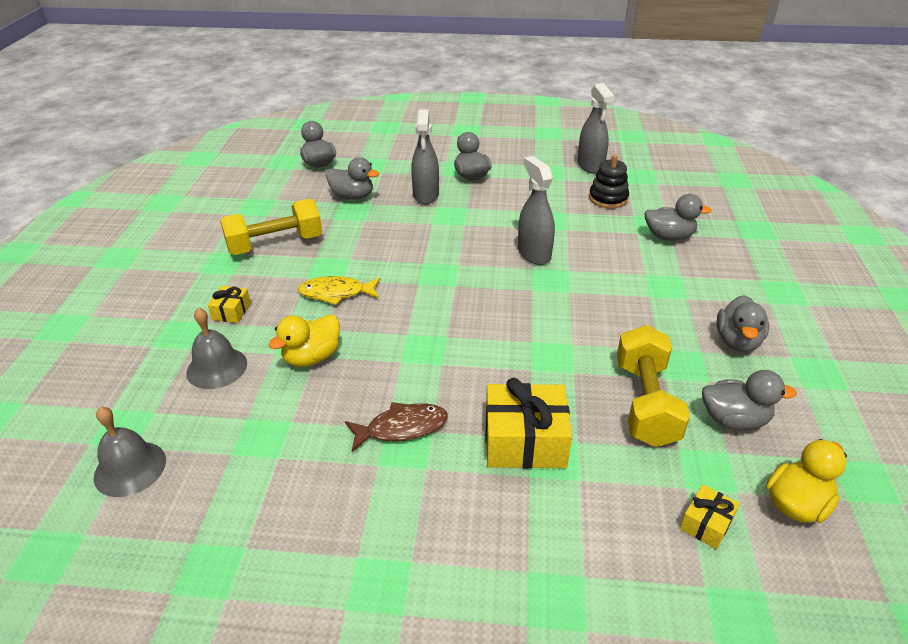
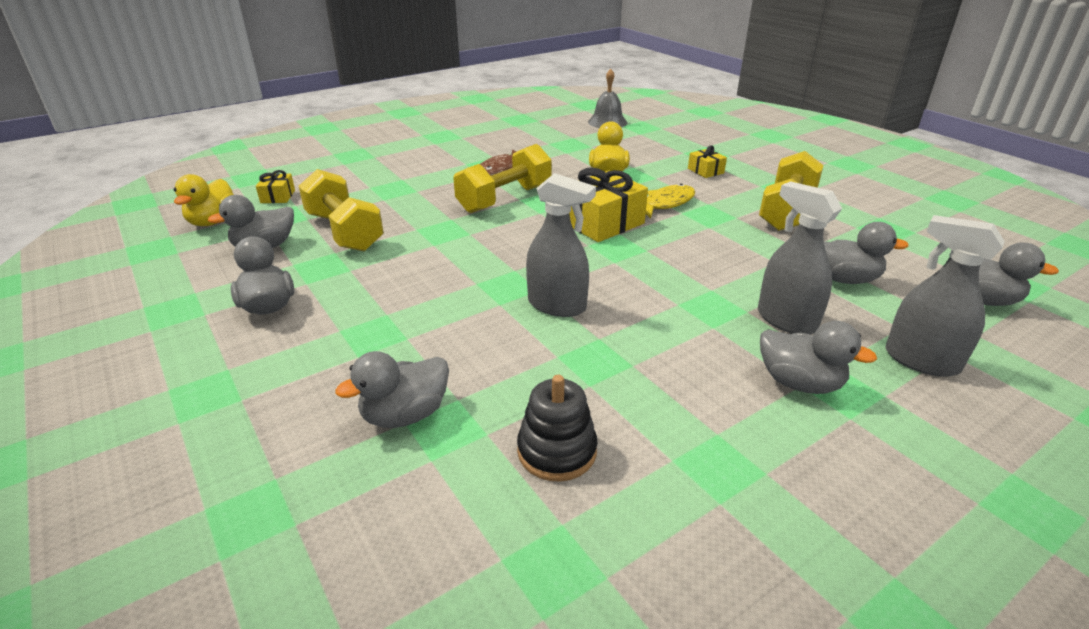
camera: 140 degrees right, 5 degrees down
(217, 368) = (650, 152): grey bell -> none
(352, 196) = (845, 279): grey duck -> grey duck turned 150 degrees counterclockwise
(455, 371) = (505, 199): none -> yellow dumbbell
(525, 441) = (418, 188): yellow gift -> yellow gift (602, 223)
(590, 166) = (676, 537): grey spray bottle -> grey spray bottle (921, 360)

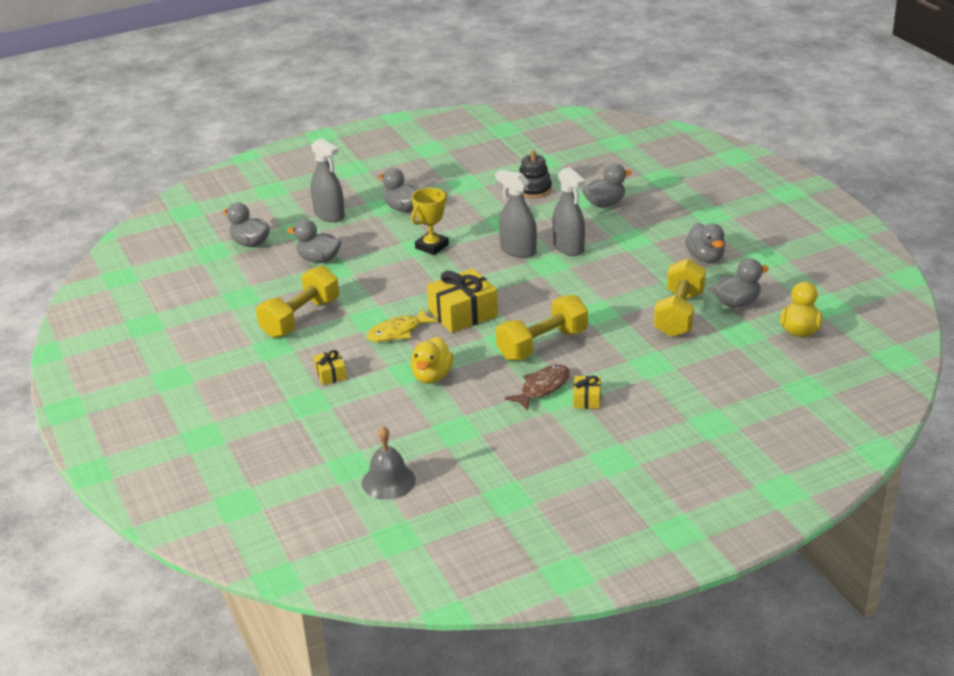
camera: 170 degrees left, 0 degrees up
(278, 196) = (761, 359): yellow gift -> yellow gift (587, 399)
(344, 232) = (679, 314): yellow dumbbell -> yellow dumbbell turned 45 degrees clockwise
(694, 306) = (432, 246): none -> yellow trophy
(786, 320) = (382, 237): grey spray bottle -> grey spray bottle (569, 247)

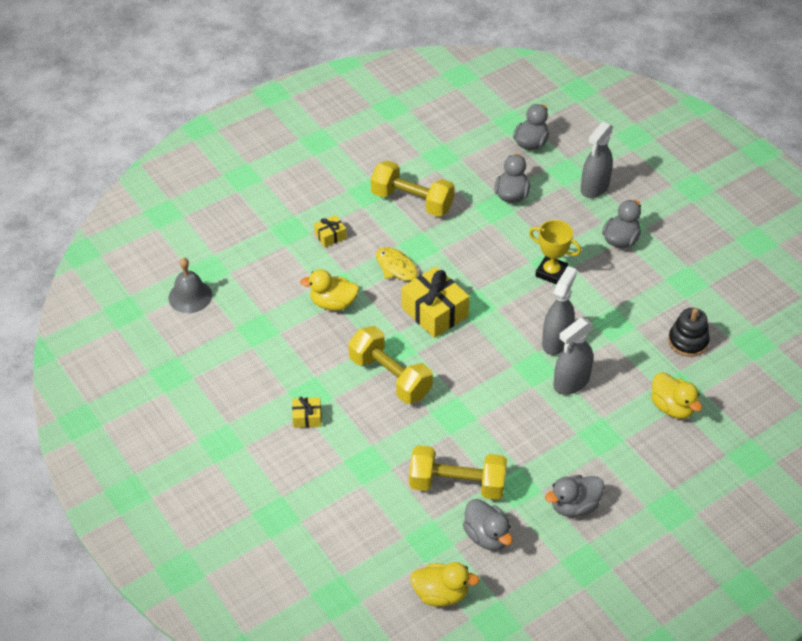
camera: 80 degrees right, 15 degrees up
(542, 388) = (322, 383): brown fish -> none
(605, 204) = (672, 407): grey duck -> yellow duck

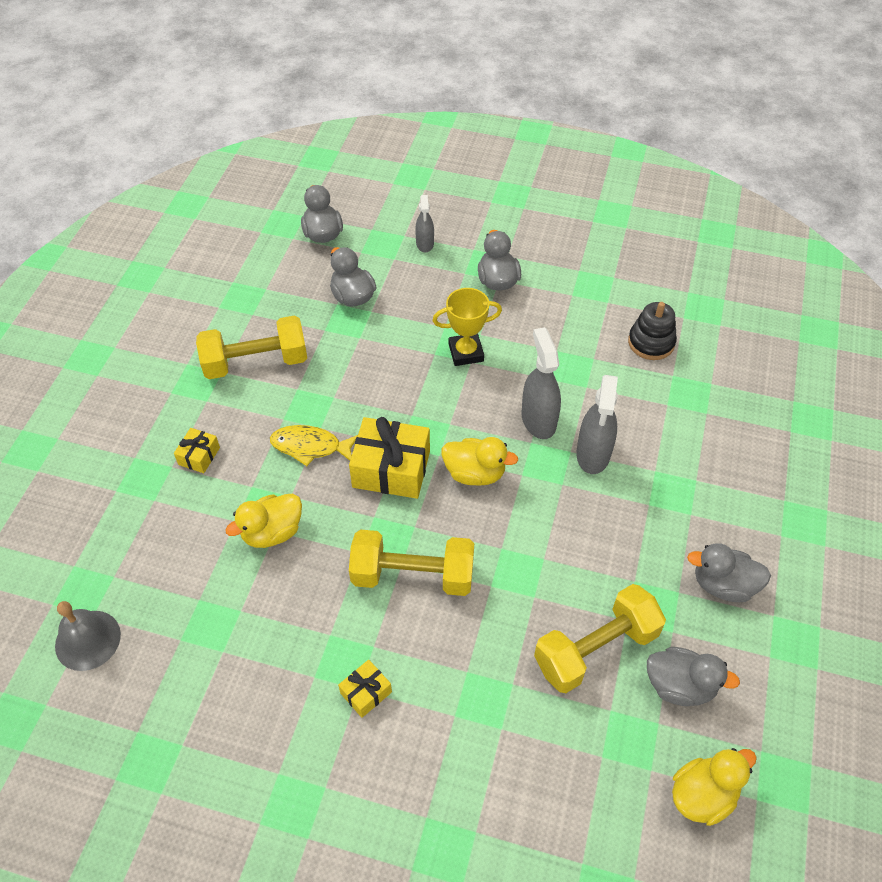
camera: 40 degrees left, 5 degrees up
(574, 506) = (723, 585): grey duck -> grey duck turned 75 degrees clockwise
(594, 187) = (425, 244): grey spray bottle -> grey spray bottle, size x0.61
(672, 407) = (702, 416): yellow duck -> yellow duck (475, 473)

